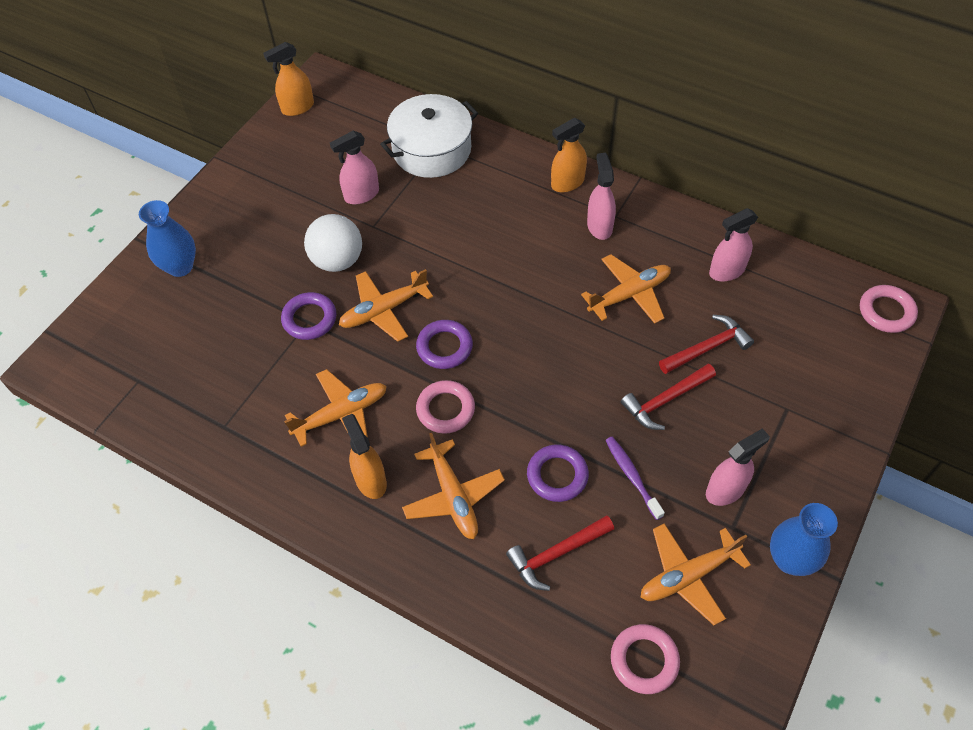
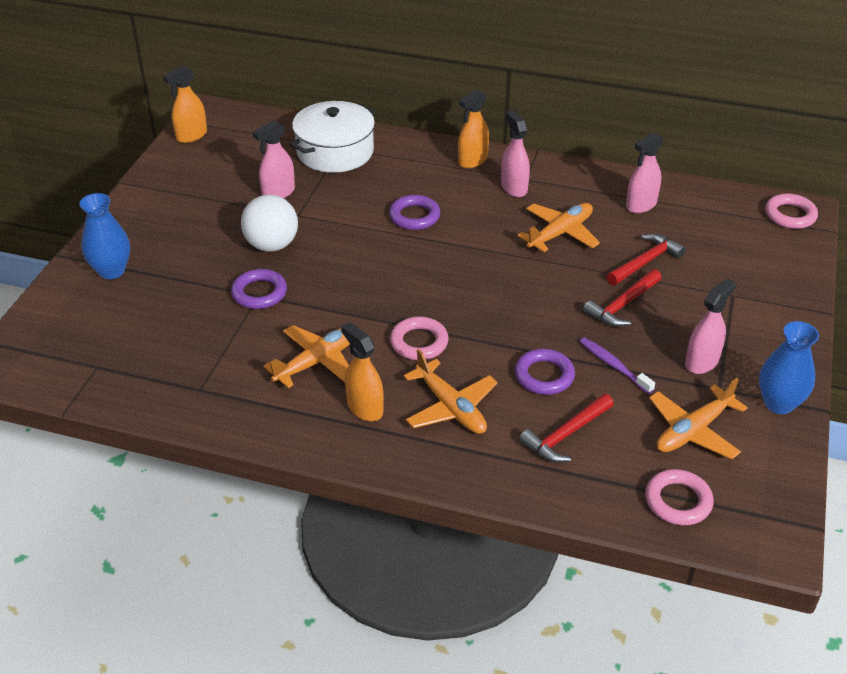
camera: 15 degrees left, 15 degrees down
(383, 310) = (331, 276): orange plane -> none
(444, 347) = (401, 296): purple ring -> purple ring (414, 216)

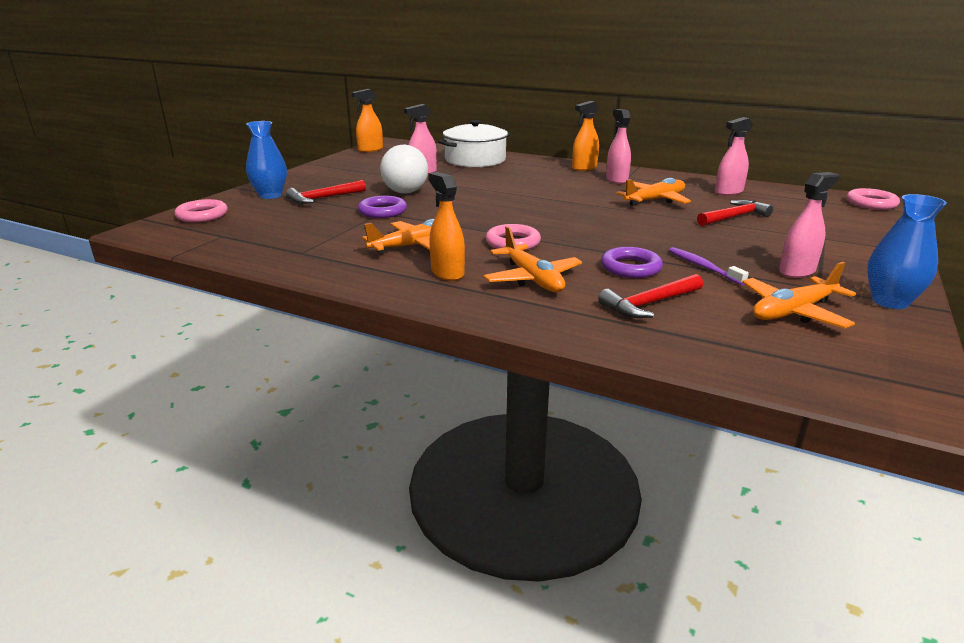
camera: 10 degrees right, 15 degrees down
(414, 216) = (529, 187): purple ring -> none
(622, 305) = (712, 236): red hammer -> red hammer (323, 198)
(678, 501) = (781, 359): pink ring -> pink ring (202, 215)

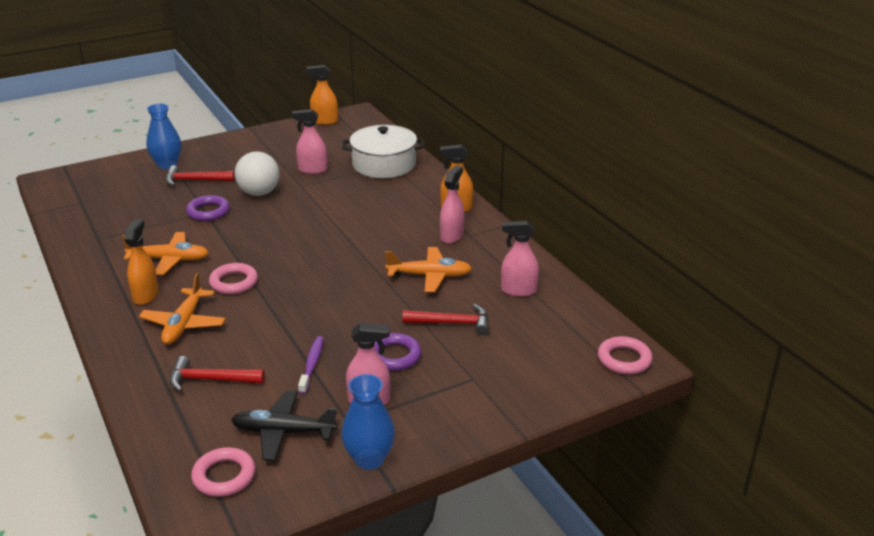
camera: 35 degrees right, 5 degrees up
(202, 215) = (98, 174): pink ring -> pink ring (224, 476)
(630, 268) = (262, 342): purple ring -> purple ring (394, 356)
(793, 312) = (283, 432): orange plane -> black plane

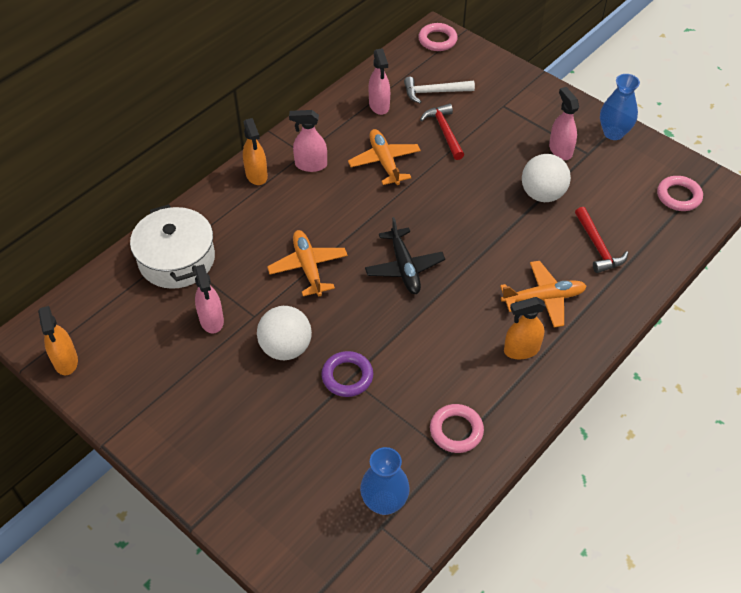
camera: 110 degrees left, 20 degrees up
(167, 164) = (248, 483): blue vase -> blue vase (384, 502)
(169, 260) = (455, 363): orange plane -> orange plane (308, 267)
(194, 180) = (280, 428): red hammer -> none
(234, 282) = (465, 291): pink ring -> pink ring (456, 431)
(283, 432) = (620, 183): black plane -> black plane (404, 268)
(312, 364) = (542, 194): purple toothbrush -> white ball
(394, 356) = (503, 152): purple ring -> none
(523, 332) = (434, 92): none -> white hammer

